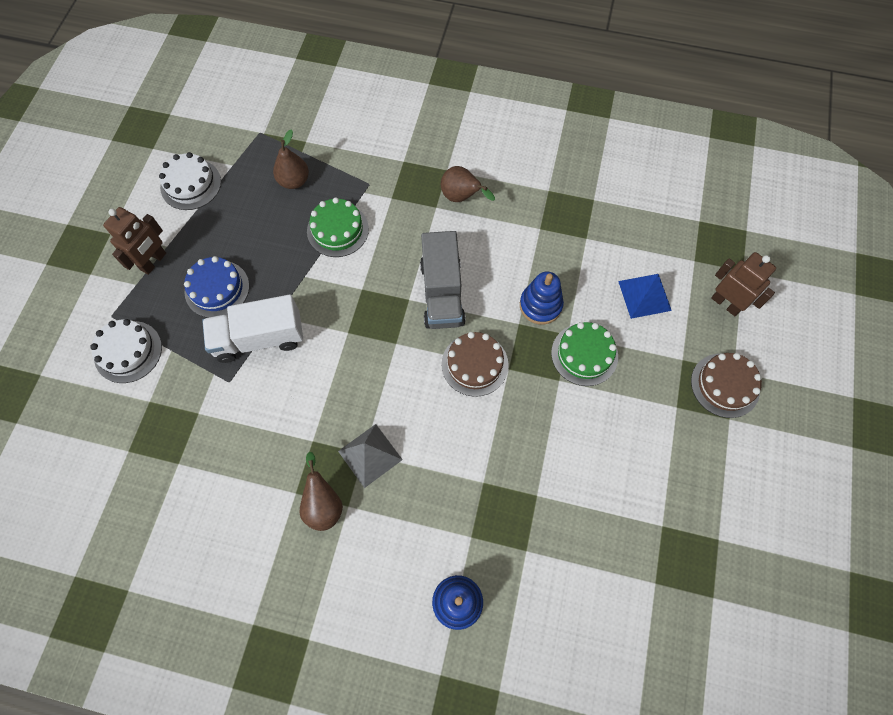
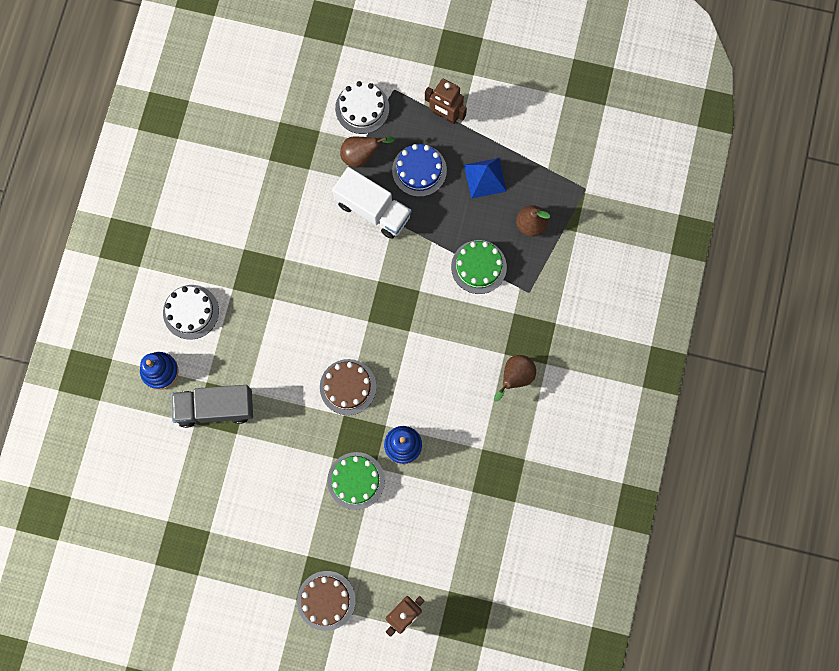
camera: 90 degrees right, 10 degrees up
(191, 184) = (525, 134): white cake -> white cake (191, 312)
(259, 338) = (373, 209): white truck -> white truck turned 135 degrees clockwise
(323, 504) = (234, 270): brown pear -> brown pear (361, 156)
(370, 455) = (272, 303): grey pyramid -> none
(442, 293) = (415, 359): grey truck -> grey truck (215, 408)
(644, 295) = (412, 539): blue pyramid -> blue pyramid (485, 178)

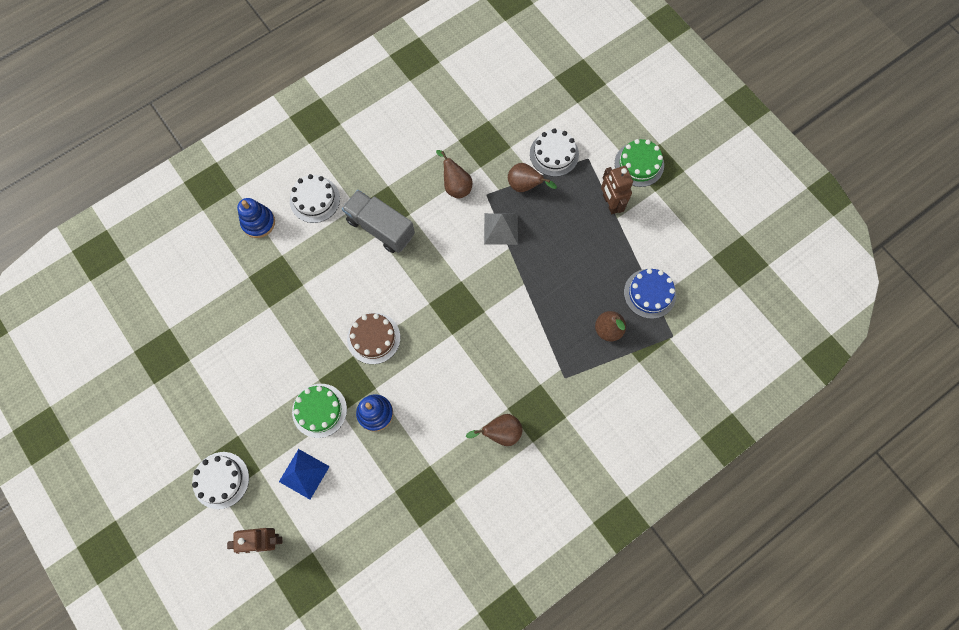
camera: 40 degrees right, 5 degrees down
(215, 408) = (271, 277): grey truck -> grey truck (380, 228)
(302, 203) = (456, 186): none -> brown pear
(326, 600) = (221, 480): brown cake -> white cake
(373, 209) = (501, 228): white truck -> grey pyramid
(419, 170) = (558, 227): blue cake -> blue cake (649, 293)
(478, 267) = (543, 329): green cake -> green cake (639, 164)
(485, 178) = (602, 269): blue pyramid -> blue pyramid (304, 474)

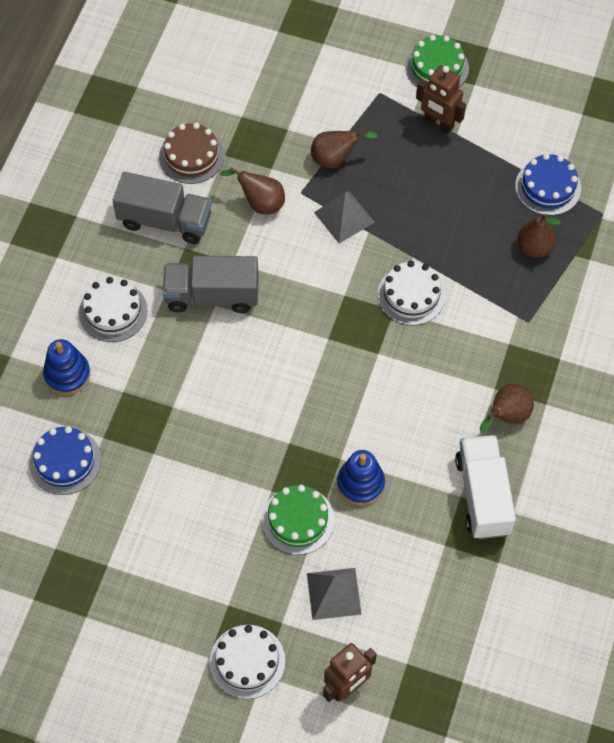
camera: 35 degrees left, 10 degrees down
(216, 277) = (65, 461): none -> blue cake
(304, 474) = (334, 593): blue pyramid -> grey pyramid
(373, 338) = (297, 410): brown cake -> brown cake (191, 156)
(389, 160) = (165, 221): none -> grey truck
(444, 475) = (483, 495): none -> white truck
(554, 154) = (340, 109): white cake -> white cake (411, 295)

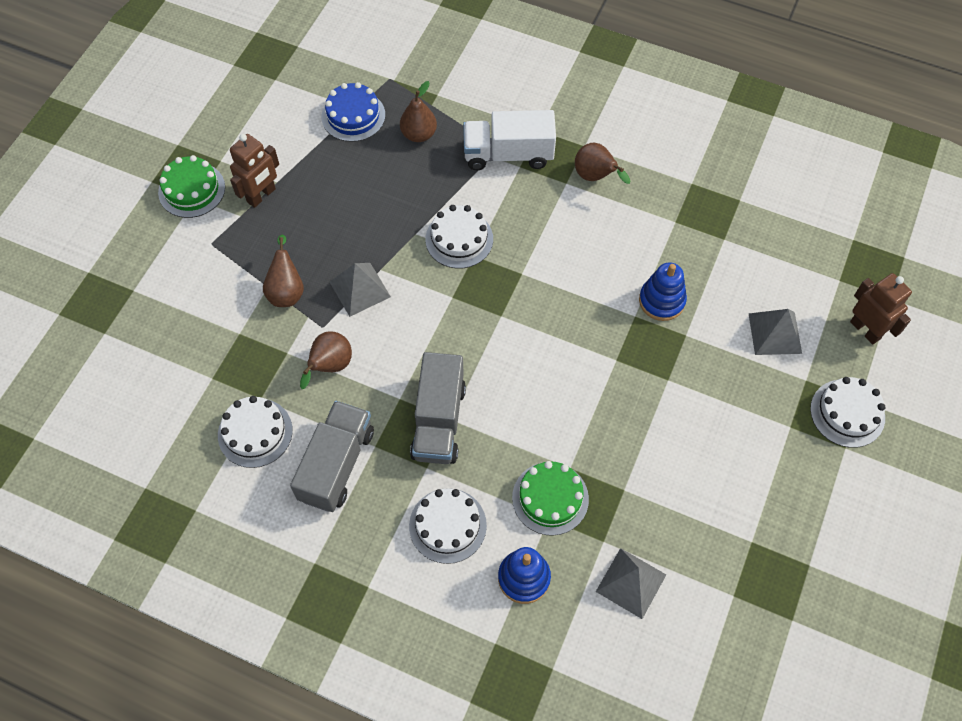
camera: 85 degrees left, 0 degrees up
(65, 461) = (631, 583): blue cake -> grey pyramid
(191, 156) = (255, 432): brown cake -> white cake
(298, 520) = (700, 358): green cake -> green cake (550, 498)
(483, 495) = (675, 204): white truck -> white truck (508, 154)

